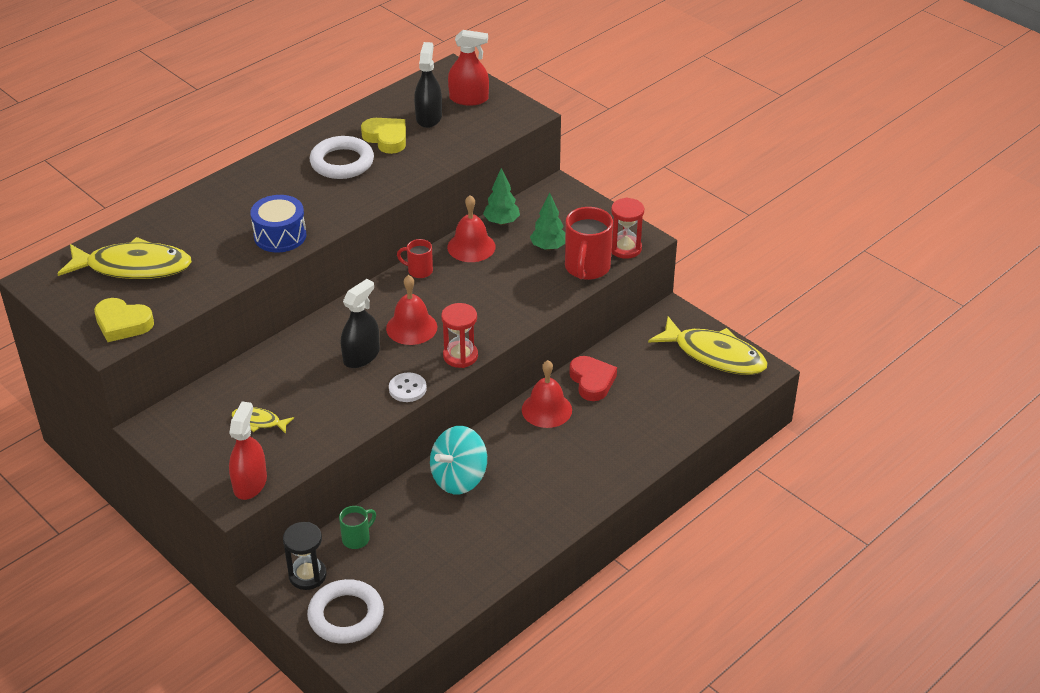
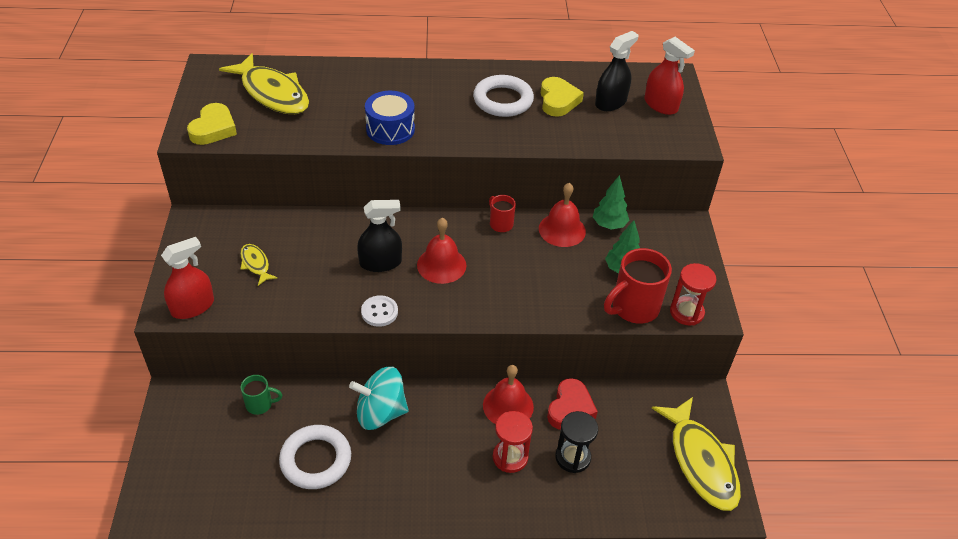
camera: 40 degrees right, 5 degrees up
(122, 324) = (213, 129): yellow heart -> yellow heart turned 135 degrees counterclockwise
(307, 575) = (198, 407): black hourglass -> black hourglass (573, 457)
(346, 616) = (182, 460): white ring -> white ring (316, 460)
(460, 356) = (448, 313): red hourglass -> red hourglass (510, 457)

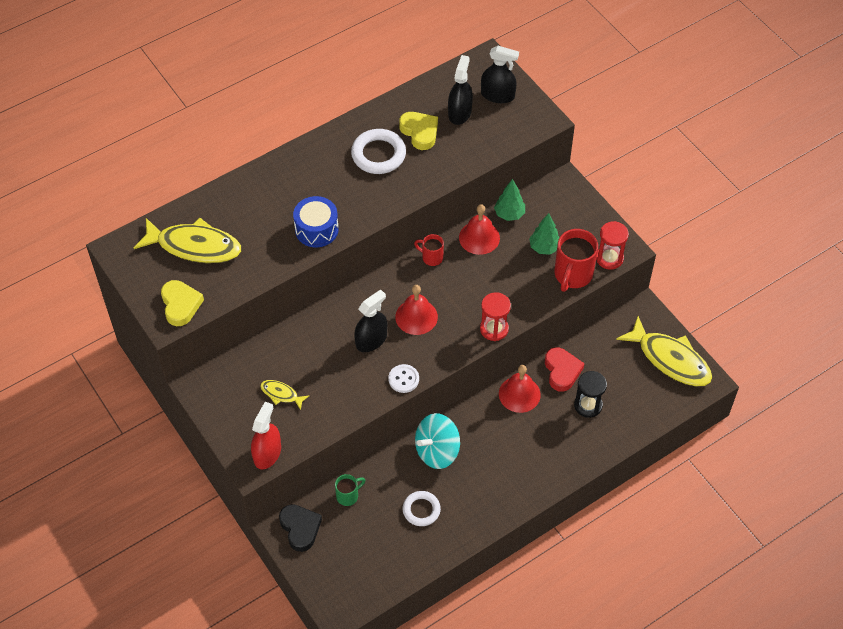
camera: 30 degrees left, 10 degrees up
(190, 408) = (300, 528): none -> black heart
(316, 460) = (421, 510): white ring -> white ring, size x0.66
(510, 457) = (548, 430): red hourglass -> red hourglass (494, 329)
(661, 105) = (497, 95): red spray bottle -> black spray bottle

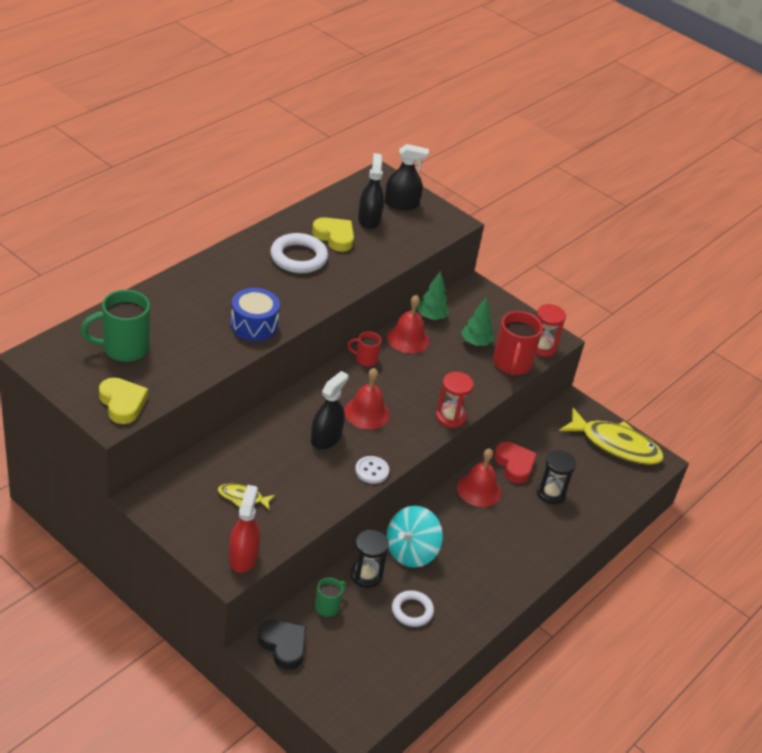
camera: 20 degrees left, 15 degrees down
(194, 246) = (123, 348): yellow fish -> green mug
(390, 469) = (366, 575): none -> black hourglass

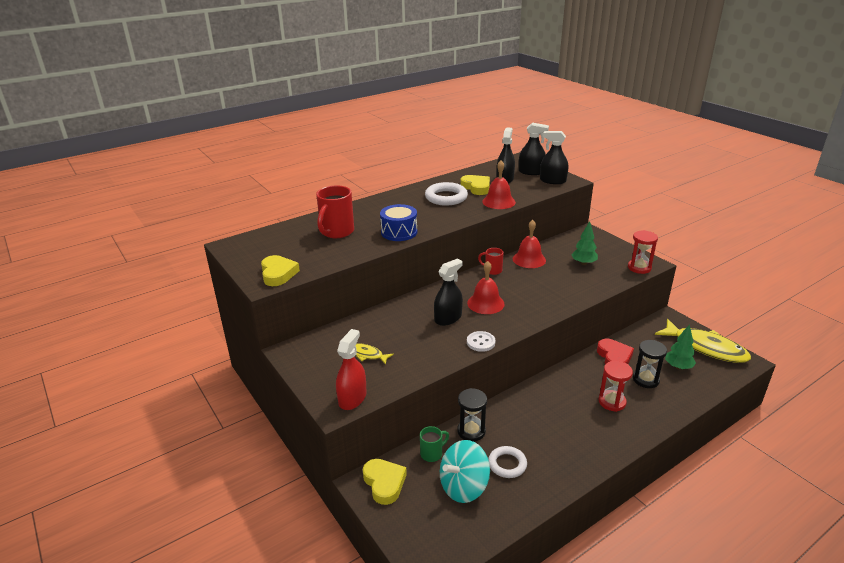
camera: 20 degrees right, 10 degrees down
(123, 348) = (295, 242): green mug -> none
(283, 646) = (384, 483): black heart -> yellow heart
(411, 552) = (514, 416): turquoise spinning top -> turquoise spinning top (463, 487)
(431, 317) = (550, 247): green tree -> green tree (678, 367)
(432, 222) = (552, 181): none -> black spray bottle
(450, 417) = (555, 309): red hourglass -> red hourglass (612, 402)
(479, 490) = (581, 373): red bell -> red bell (498, 202)
(512, 364) = (612, 277): red mug -> red mug (336, 232)

